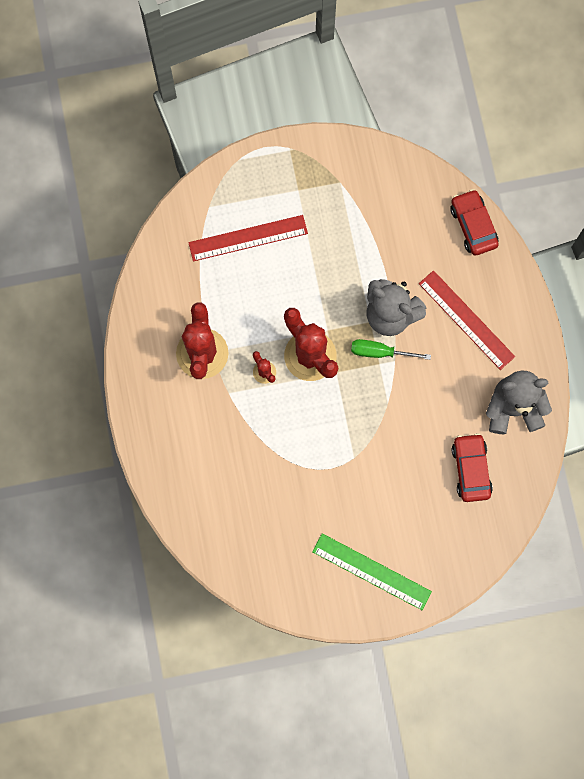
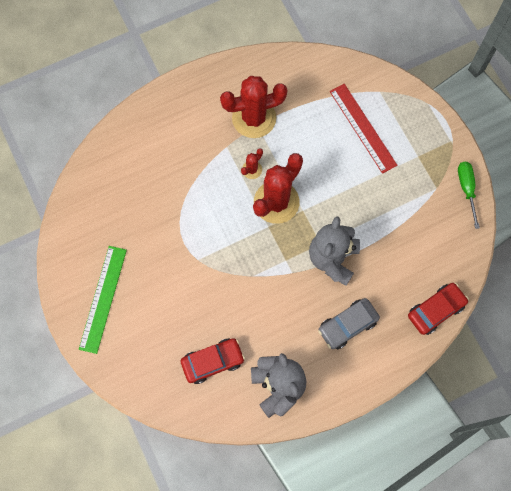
camera: 75 degrees right, 5 degrees down
(379, 352) = (296, 258): green screwdriver -> green screwdriver (466, 189)
(466, 320) = (347, 325): red ruler -> grey car

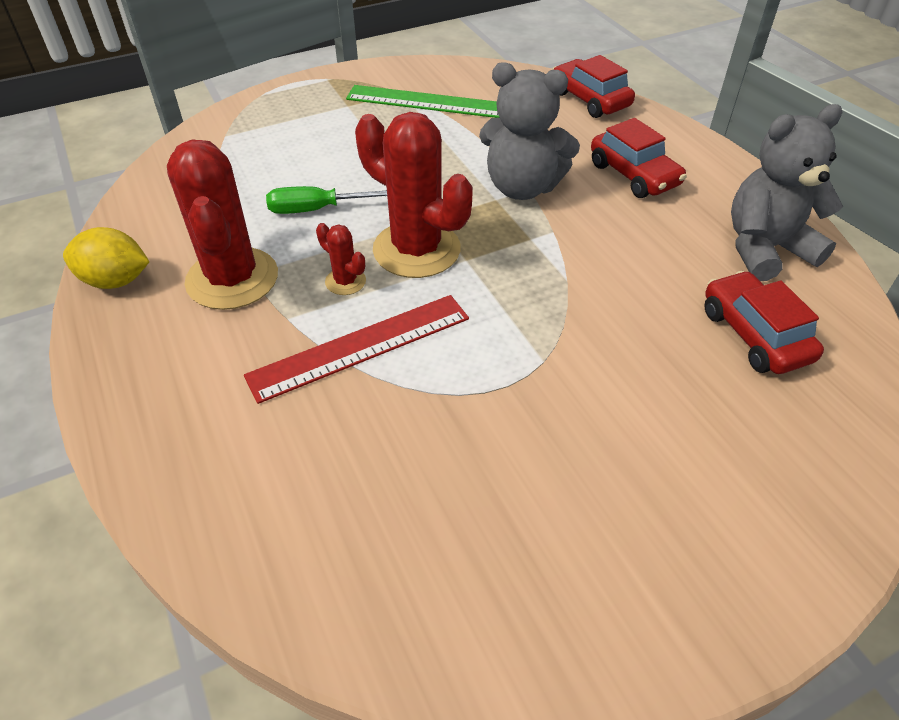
camera: 90 degrees left, 25 degrees down
(103, 299) = (670, 545): green ruler -> green ruler (426, 102)
(252, 68) = (116, 281): none -> yellow lemon
(347, 325) = (633, 175): grey car -> red car
(363, 128) = (287, 153): red ruler -> red ruler (360, 346)
(466, 189) = (404, 71): green screwdriver -> green screwdriver (316, 209)

